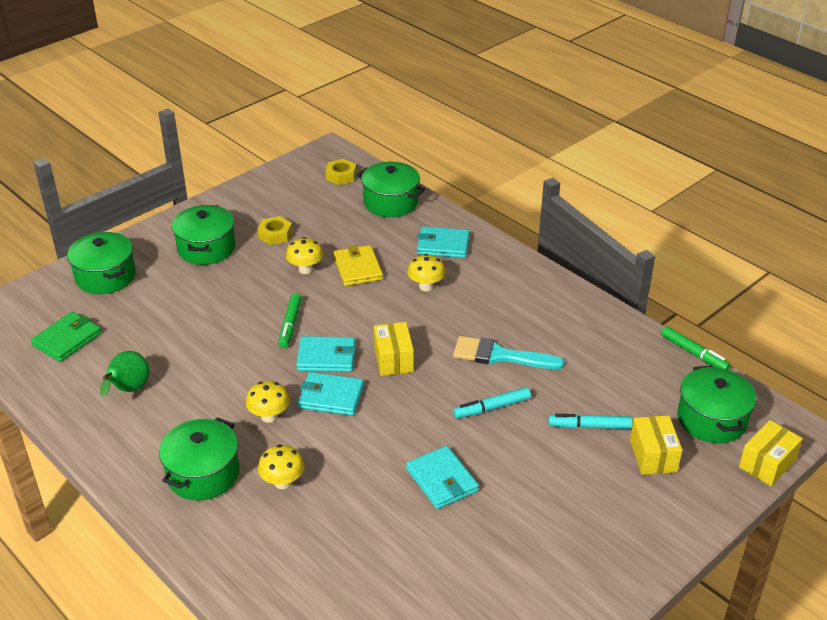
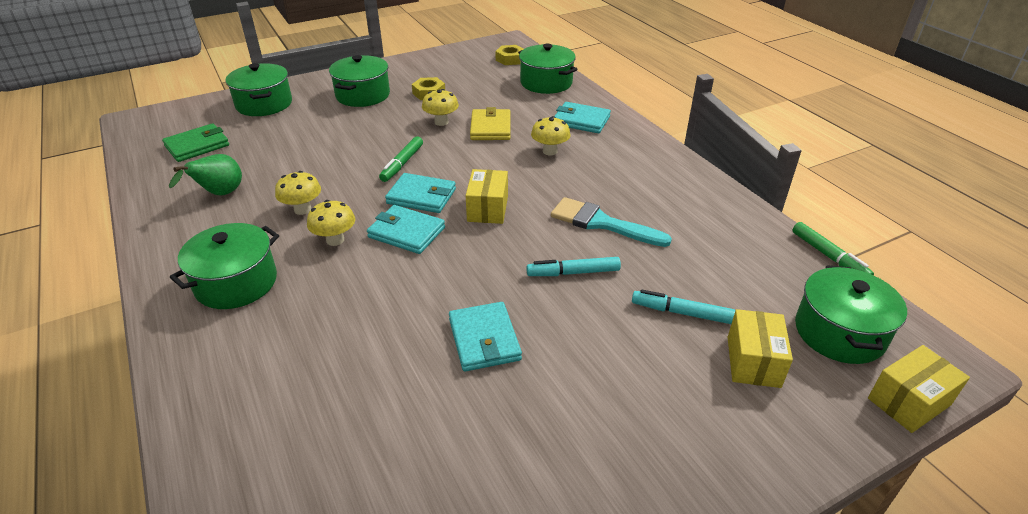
camera: 15 degrees right, 0 degrees up
(283, 482) = (310, 307): yellow mushroom -> yellow mushroom (302, 209)

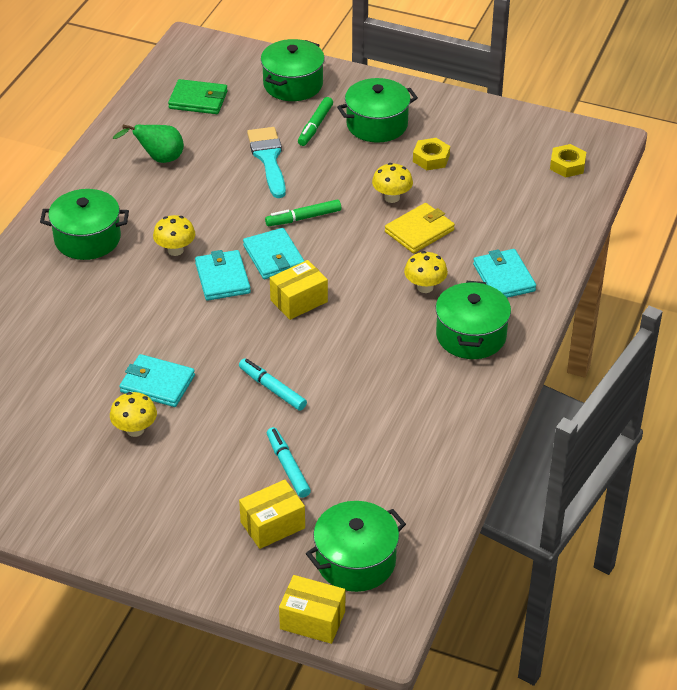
camera: 50 degrees right, 5 degrees up
(302, 209) = (189, 210): yellow mushroom -> yellow mushroom (135, 430)
(484, 339) = (157, 384): turquoise wallet -> turquoise wallet turned 75 degrees clockwise
(546, 83) = (549, 216): green pot -> green pot (471, 335)
(602, 223) = (352, 372): turquoise brush -> turquoise brush (268, 159)
(828, 256) = (456, 524): green marker -> green marker (315, 126)

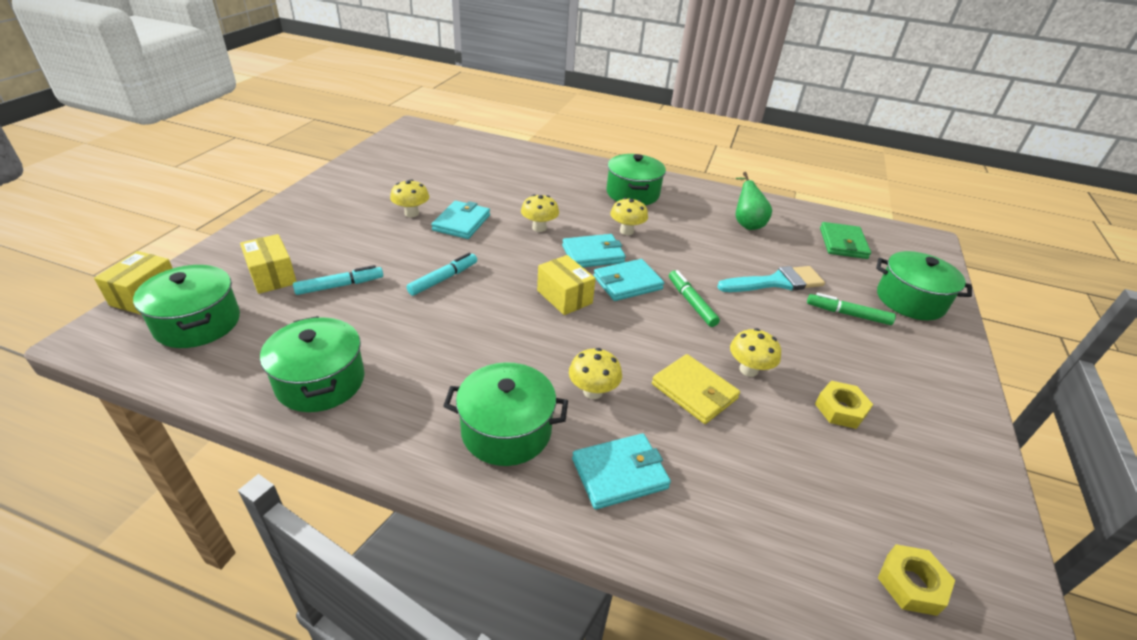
camera: 85 degrees right, 5 degrees down
(169, 319) = (539, 228): none -> yellow mushroom
(377, 124) = (880, 362): green pot -> green pot (320, 381)

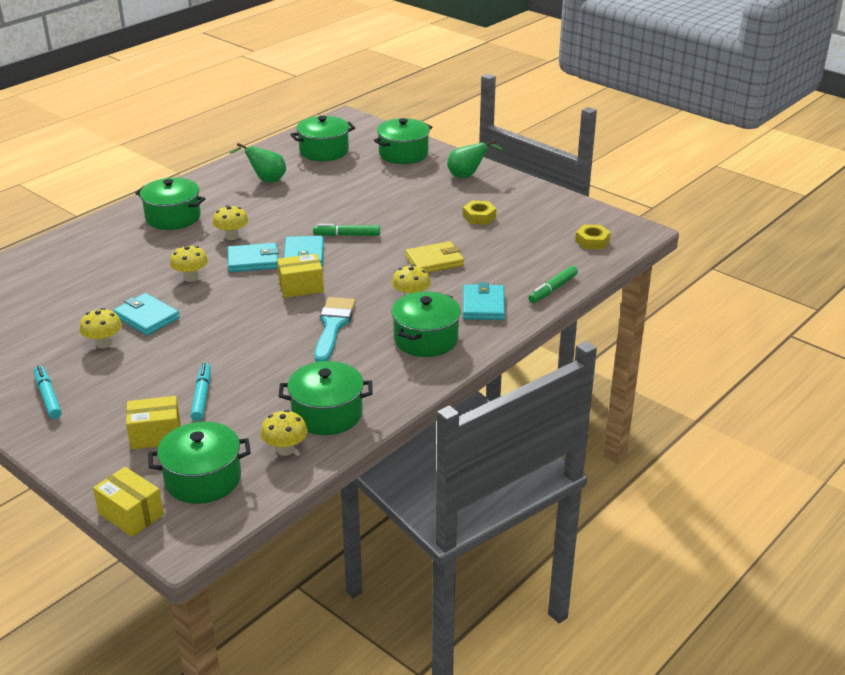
camera: 65 degrees left, 5 degrees down
(443, 279) = (233, 340): turquoise marker -> turquoise marker (48, 396)
(593, 254) = (253, 261): turquoise wallet -> turquoise wallet turned 75 degrees clockwise
(748, 370) = (428, 235): yellow mushroom -> yellow mushroom (285, 449)
(776, 282) = (349, 194): turquoise brush -> turquoise brush (333, 326)
(843, 243) = (324, 151): green wallet -> green pot
(848, 314) = (401, 181): green marker -> green marker (552, 289)
(930, 371) = (468, 176): none -> green pear

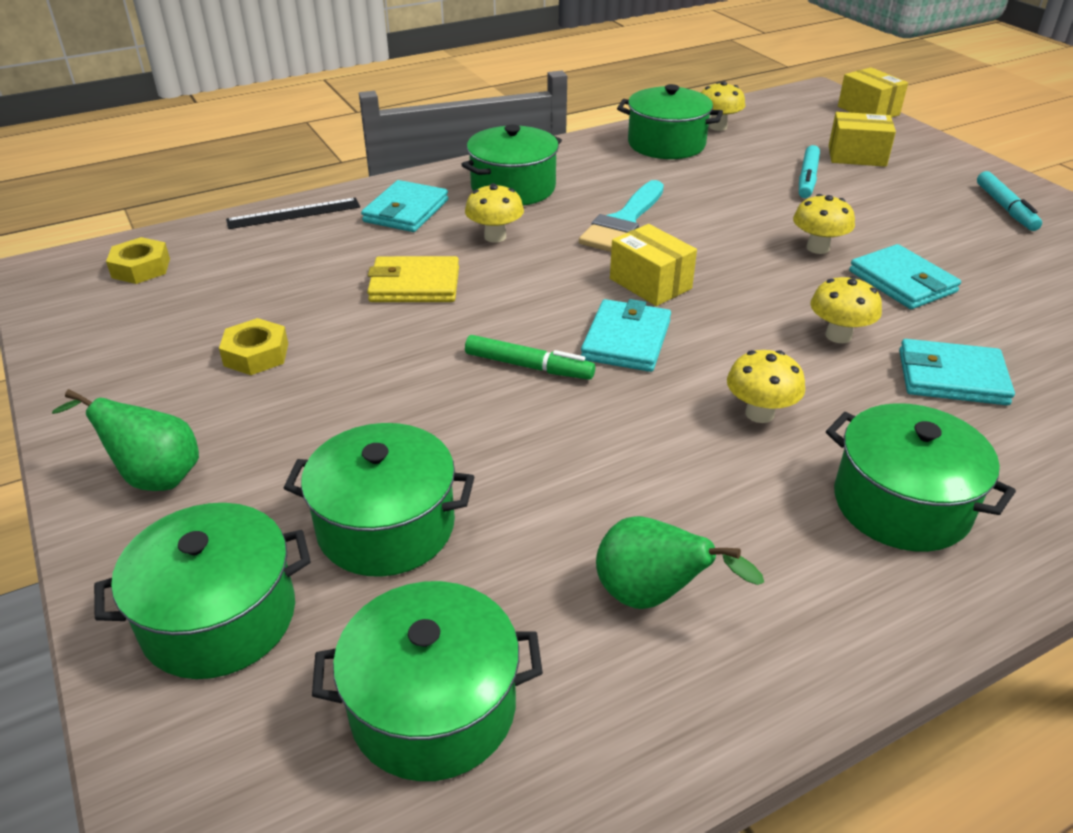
camera: 160 degrees left, 5 degrees up
(104, 344) = (957, 256): yellow mushroom -> yellow mushroom (817, 248)
(203, 479) = (802, 121): green pot -> green pot (386, 526)
(253, 261) = (722, 347): turquoise wallet -> turquoise wallet (952, 377)
(301, 287) = (650, 283): yellow box -> yellow box turned 45 degrees clockwise
(552, 289) = (294, 213): green marker -> black ruler

